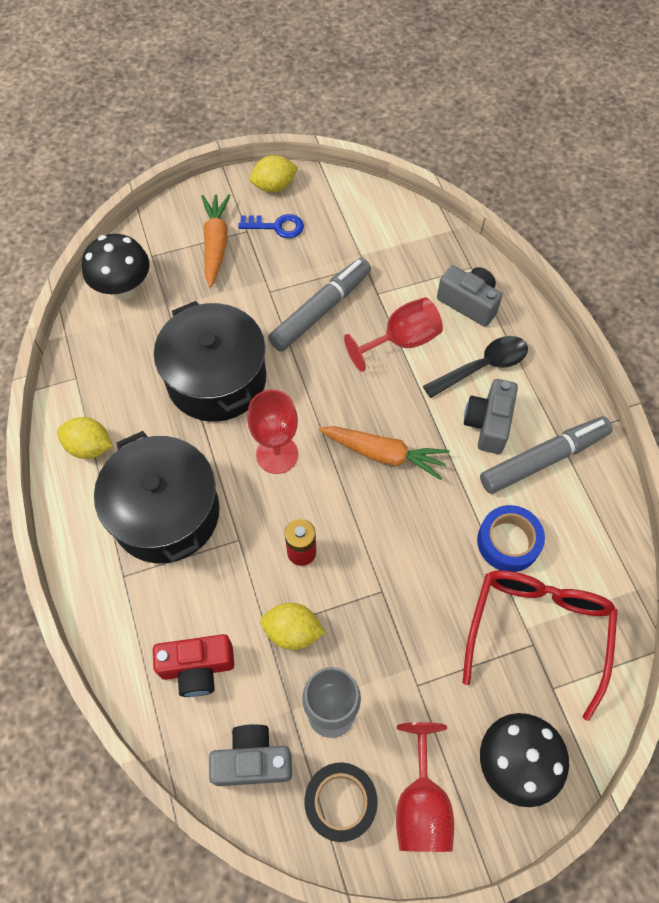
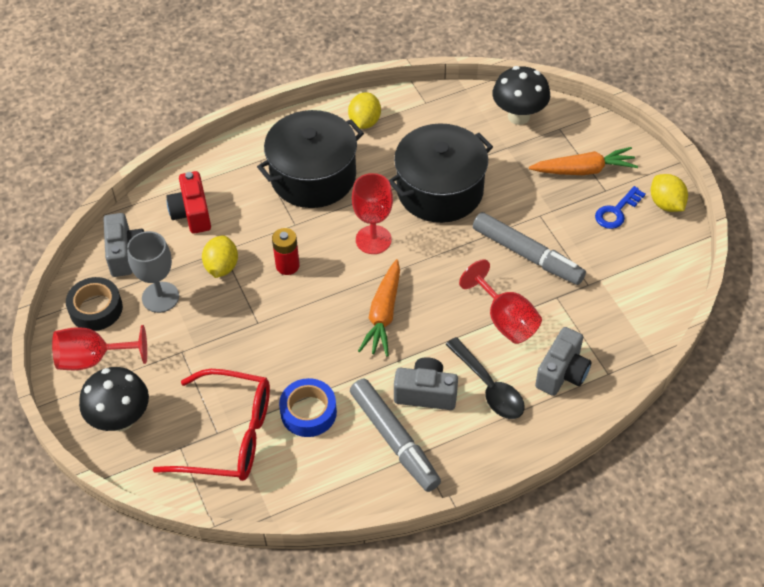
camera: 85 degrees right, 10 degrees down
(276, 226) = (616, 211): blue key -> blue key turned 45 degrees clockwise

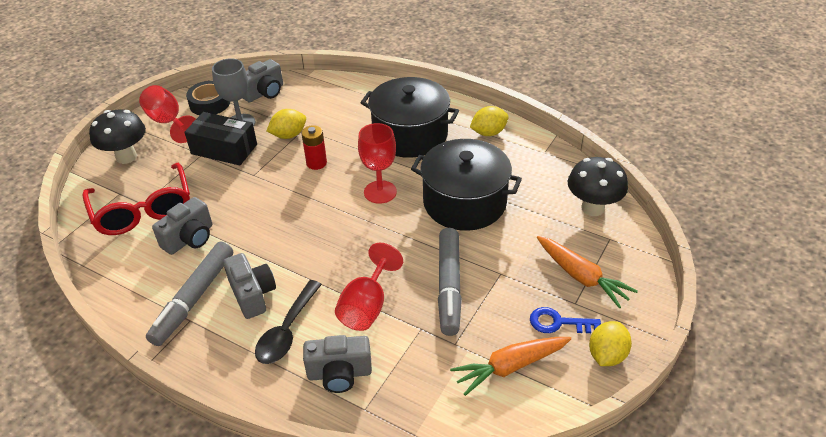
camera: 55 degrees right, 10 degrees down
(192, 213) = (323, 101): red camera -> none
(192, 329) = (224, 149): none -> black box
(308, 412) = (190, 239): blue tape -> grey camera
(383, 314) = (312, 232): orange carrot -> orange carrot (510, 367)

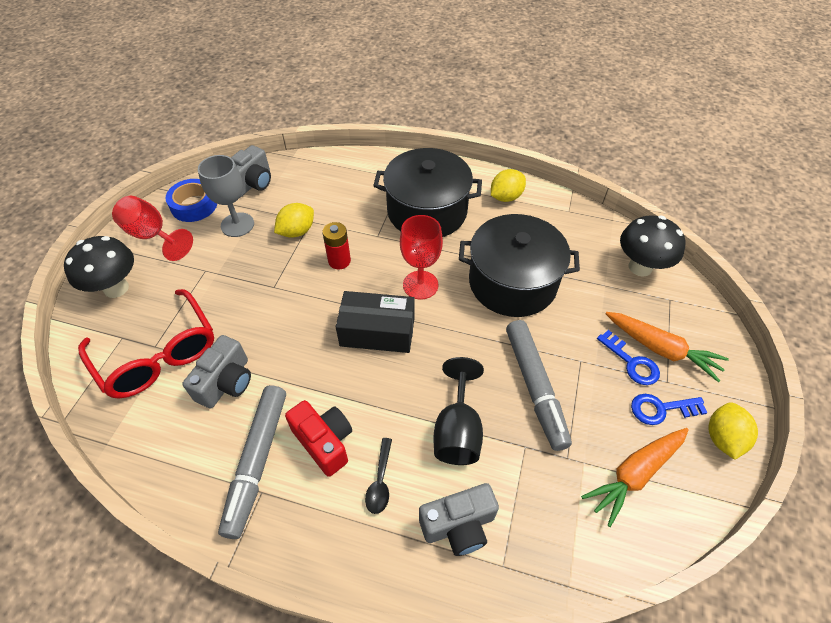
camera: 15 degrees left, 10 degrees up
(209, 103) = (194, 205): black tape -> blue tape
(224, 149) = (229, 260): black box -> black box (377, 331)
(252, 294) = (324, 442): grey camera -> red camera
(287, 330) = (380, 481): black spoon -> black spoon, size x0.60
(367, 306) = (457, 430): red goblet -> black goblet
(548, 282) = (631, 362): none -> blue key

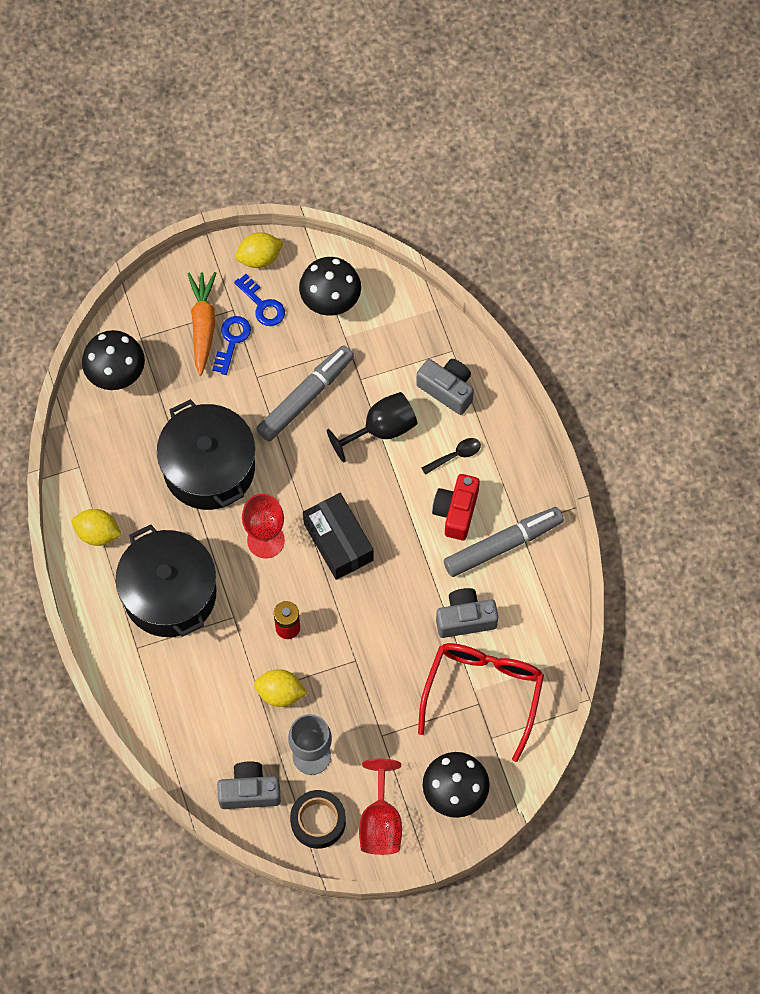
camera: 125 degrees left, 15 degrees up
(194, 205) = (318, 821): blue tape -> black tape
(635, 474) = (330, 302): orange carrot -> black mushroom

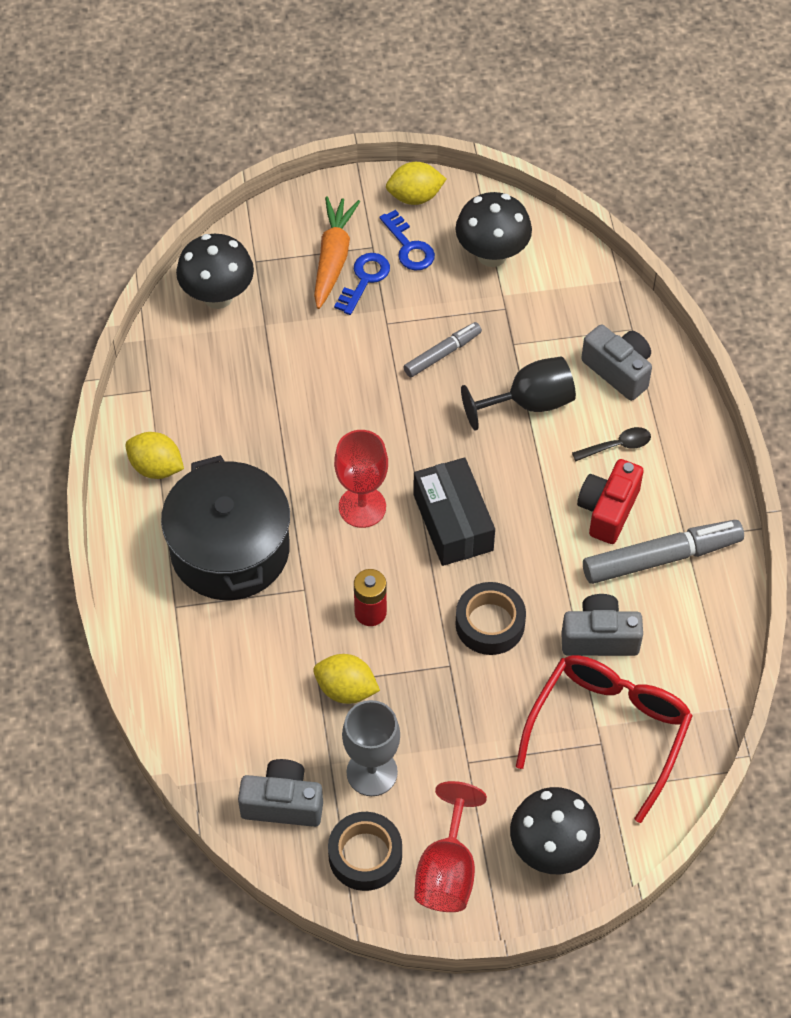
camera: 10 degrees right, 10 degrees down
(209, 468) = (308, 414): black pot -> none
(306, 397) = (442, 354): grey marker -> grey marker, size x0.58
(380, 621) = (490, 623): none -> black tape

